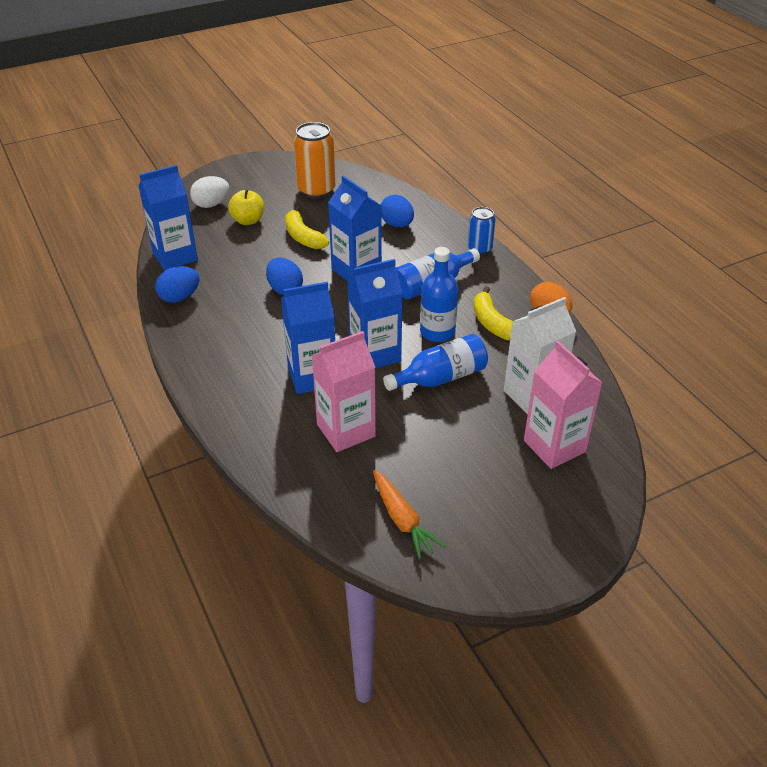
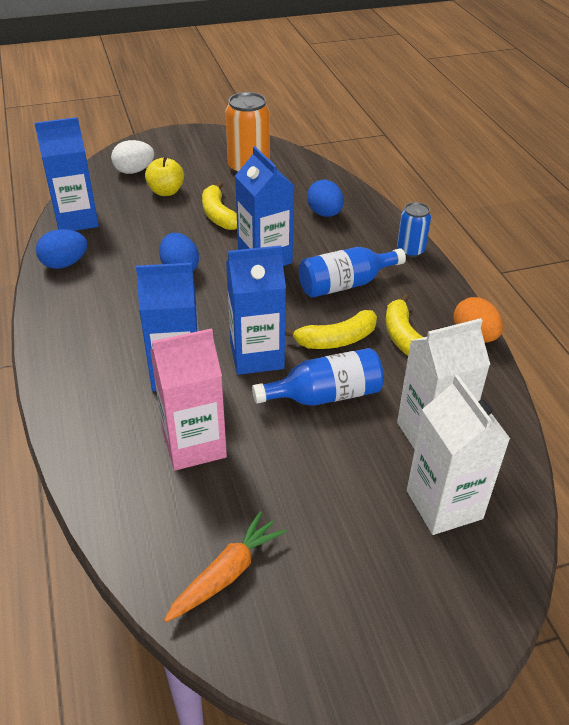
camera: 10 degrees right, 0 degrees up
(402, 519) = (226, 573): orange carrot -> orange carrot turned 120 degrees counterclockwise
(437, 332) = (336, 340): blue bottle -> yellow banana
(554, 446) = (444, 504): pink carton -> white carton

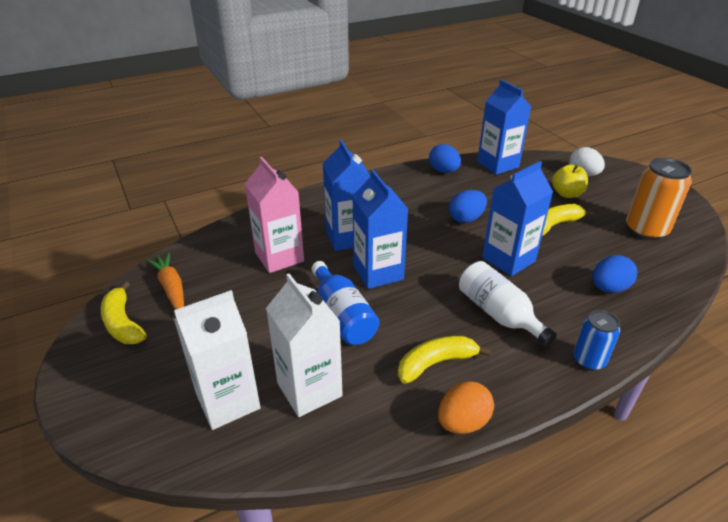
camera: 80 degrees right, 5 degrees down
(226, 573) = (171, 288): orange carrot -> orange carrot turned 150 degrees counterclockwise
(336, 340) = (415, 316): yellow banana -> yellow banana (123, 323)
(345, 284) = (499, 314): blue bottle -> white bottle

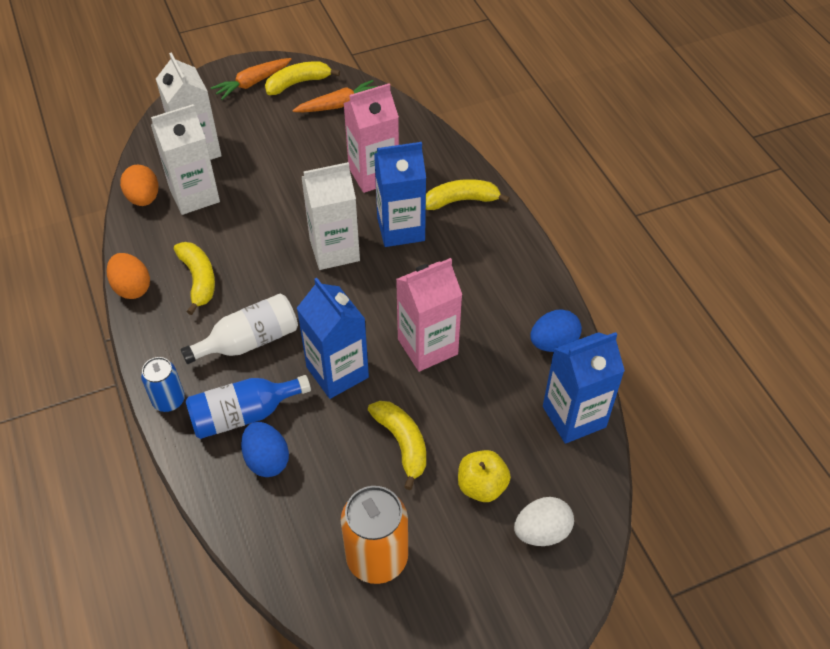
camera: 95 degrees right, 15 degrees up
(108, 365) = (252, 83): none -> orange carrot
(312, 209) = (461, 200): none -> yellow banana
(316, 443) = (144, 198): none -> orange egg
(342, 316) = (275, 219): blue bottle -> blue bottle (243, 415)
(378, 272) = (334, 250): blue carton -> white carton
(466, 219) = (427, 347): blue egg -> pink carton

